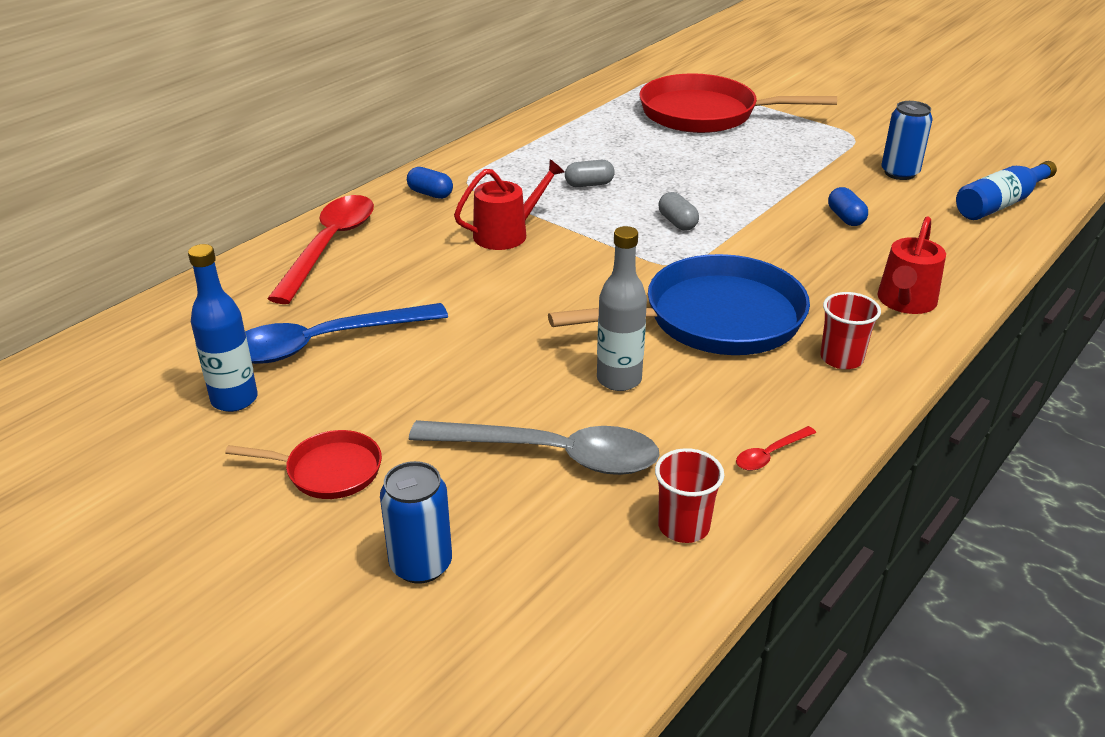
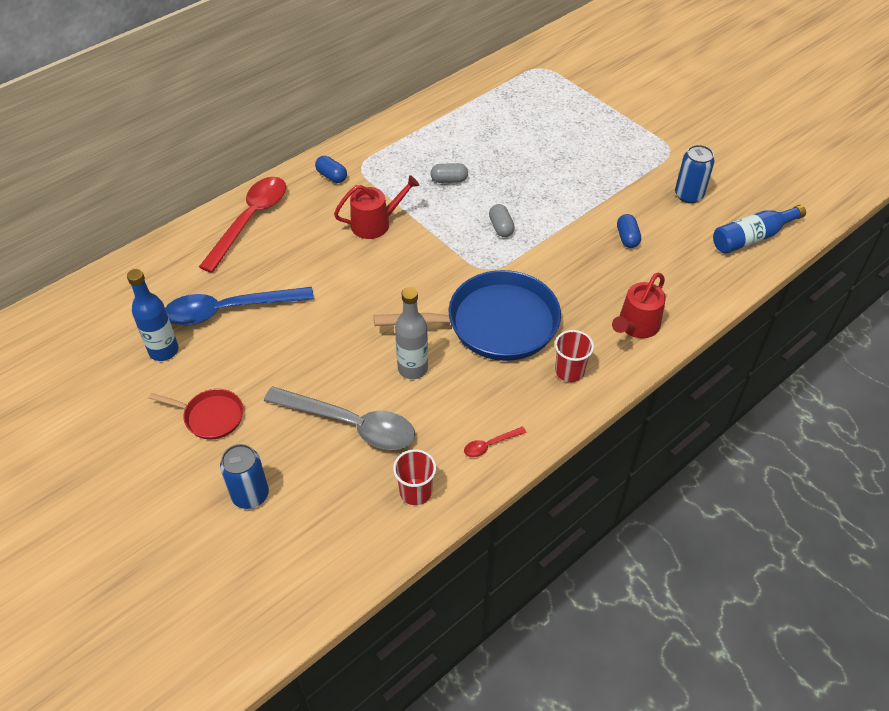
camera: 10 degrees right, 15 degrees up
(705, 114) = (562, 112): red pan -> none

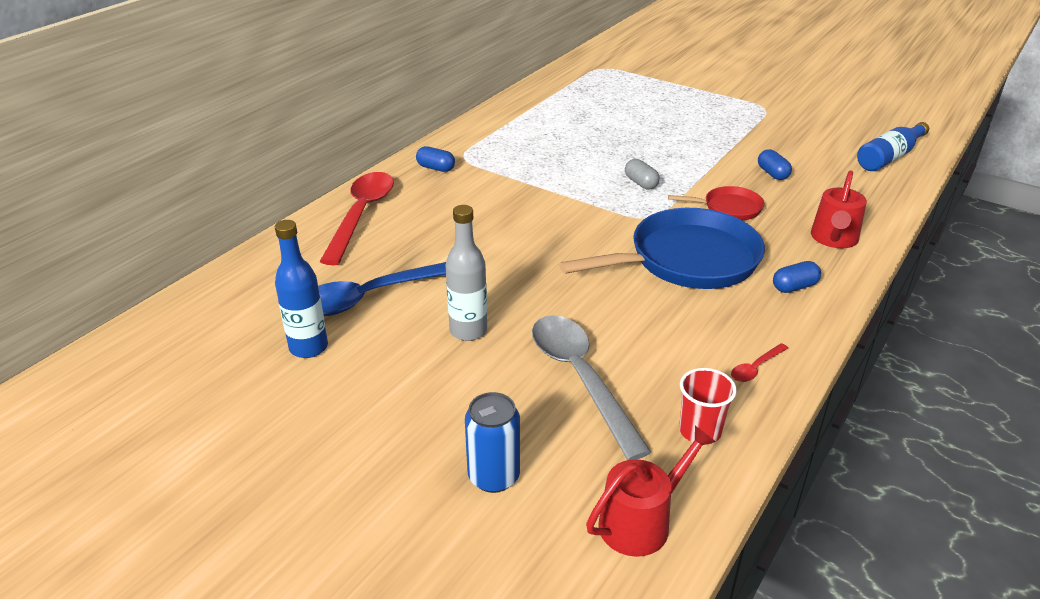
camera: 15 degrees left, 15 degrees down
(210, 416) = (400, 403): red pan -> red pan (729, 208)
(350, 424) = (581, 378): grey spoon -> grey spoon turned 120 degrees counterclockwise
(375, 223) = (505, 198): red watering can -> red watering can (641, 521)
(412, 368) = (622, 313): grey bottle -> grey bottle (468, 331)
(449, 180) = (563, 155): grey capsule -> none
(569, 371) = (794, 287): red cup -> blue capsule
(688, 195) = (806, 136): blue can -> none

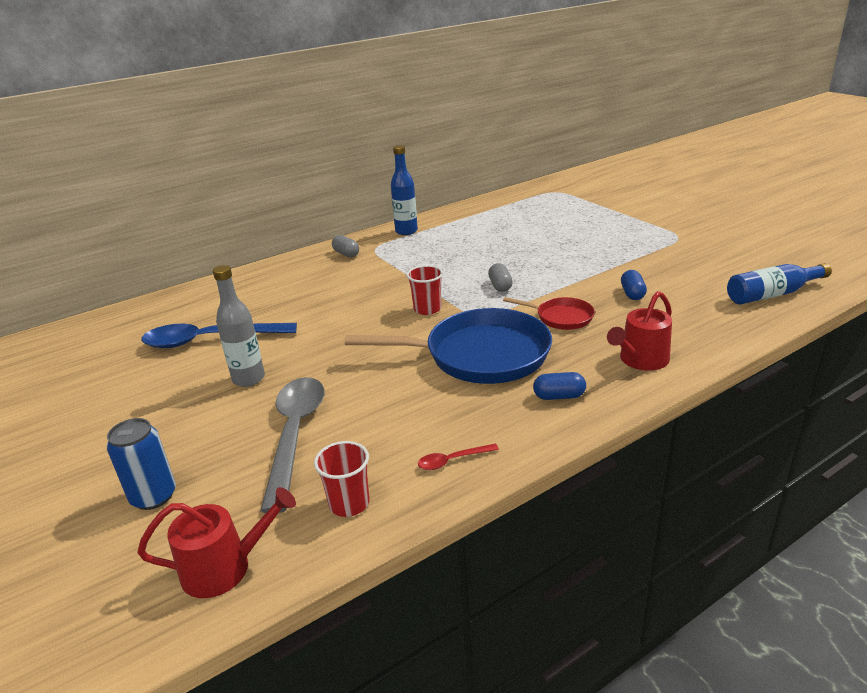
camera: 25 degrees right, 5 degrees down
(308, 347) = (130, 368): blue bottle -> blue bottle (406, 231)
(361, 215) = (260, 281): red spoon -> none
(436, 168) = (346, 254): blue capsule -> grey capsule
(589, 220) = (427, 309): none -> red cup

